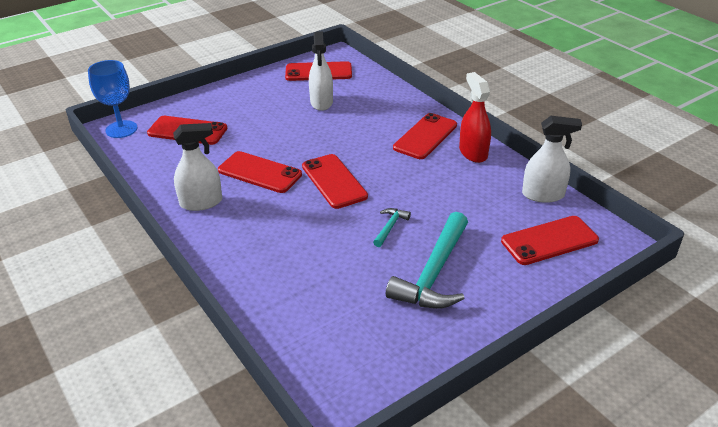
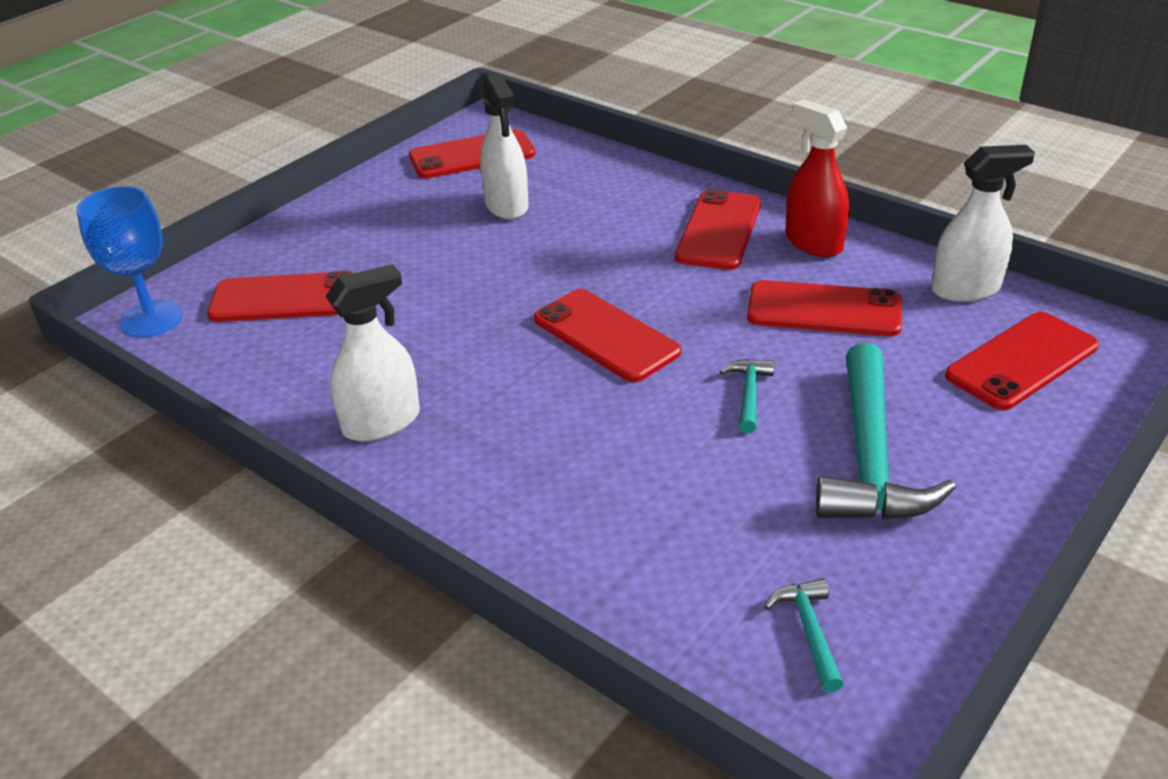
camera: 15 degrees left, 0 degrees up
(259, 172) = (462, 347): red phone -> red phone (824, 310)
(350, 352) = (809, 631): none -> turquoise hammer

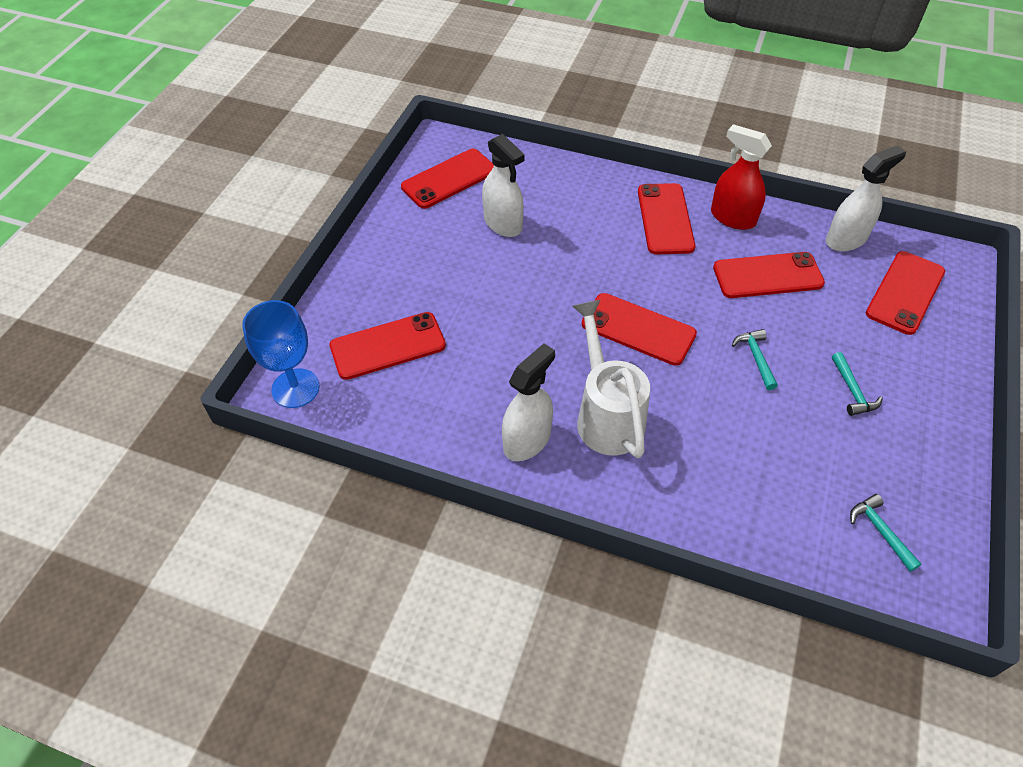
camera: 20 degrees left, 15 degrees up
(502, 416) = (606, 414): none -> white watering can
(869, 457) = (852, 391): turquoise hammer -> turquoise hammer, size x0.45

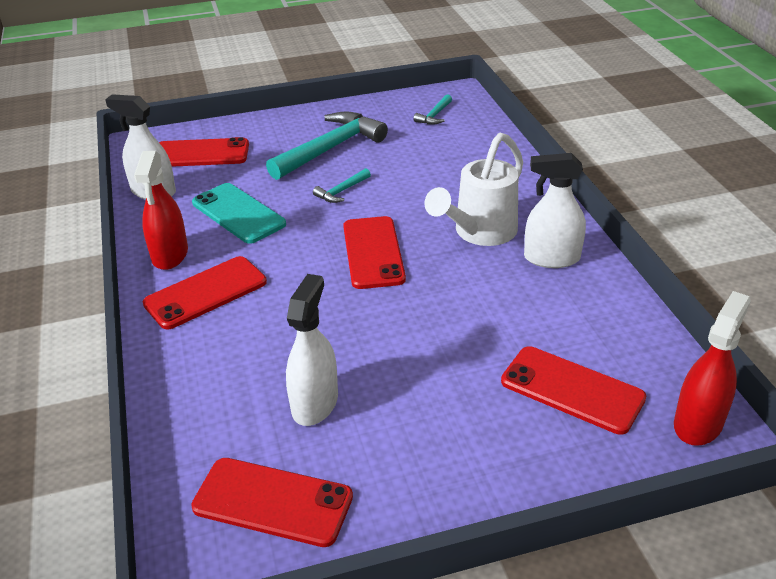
camera: 125 degrees left, 15 degrees down
(295, 388) = (698, 423): blue goblet -> red spray bottle
(767, 276) = (238, 213): red phone -> turquoise phone
(852, 391) = (330, 149): turquoise hammer -> turquoise hammer, size x2.21

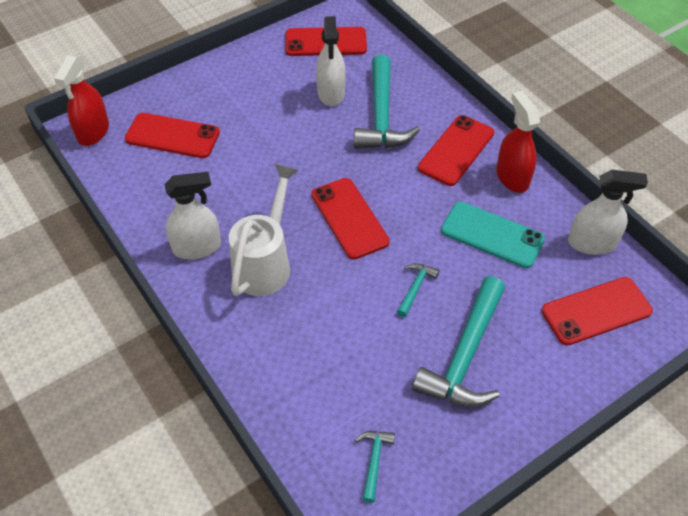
camera: 160 degrees right, 15 degrees up
(265, 353) = (381, 116): none -> turquoise hammer

